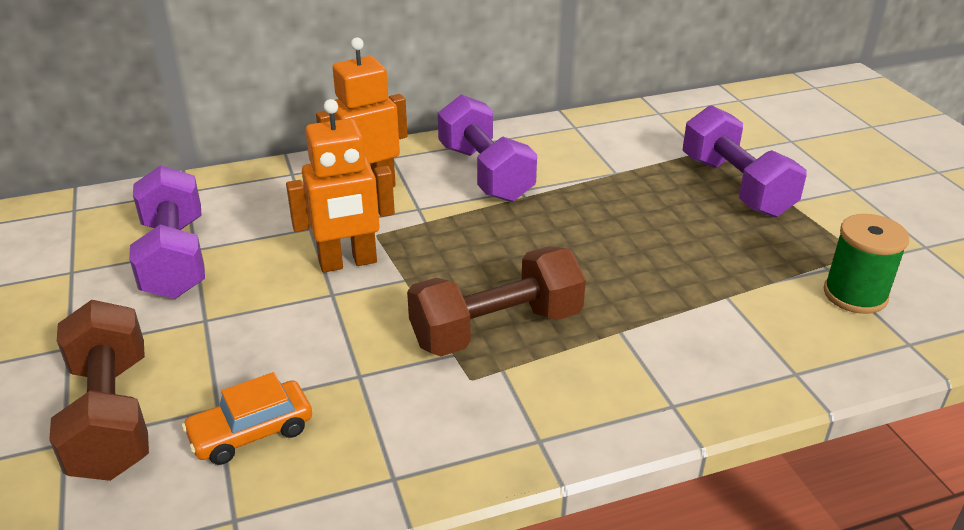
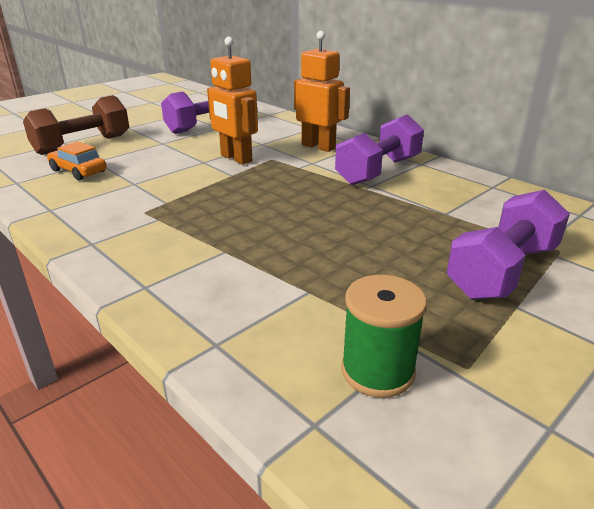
camera: 65 degrees right, 5 degrees down
(496, 329) = (198, 209): brown dumbbell -> none

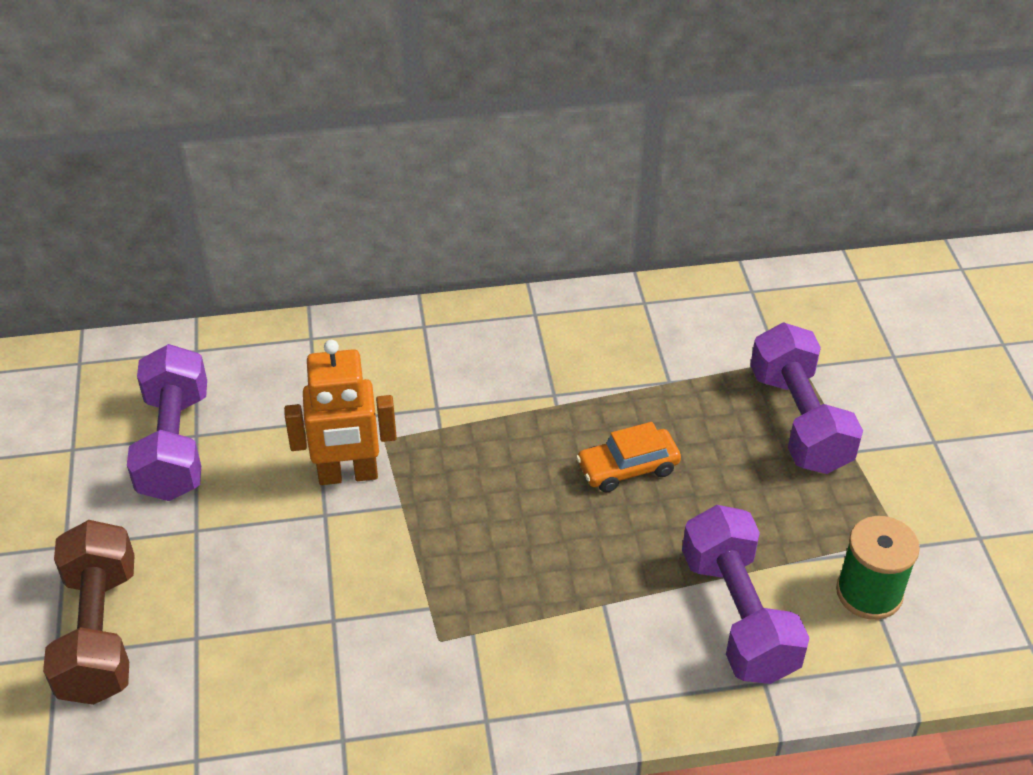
camera: 55 degrees left, 15 degrees up
(78, 171) = (223, 670): orange car -> orange car (627, 468)
(318, 146) = (390, 371): orange robot -> none
(378, 171) = (522, 364): purple dumbbell -> purple dumbbell (738, 615)

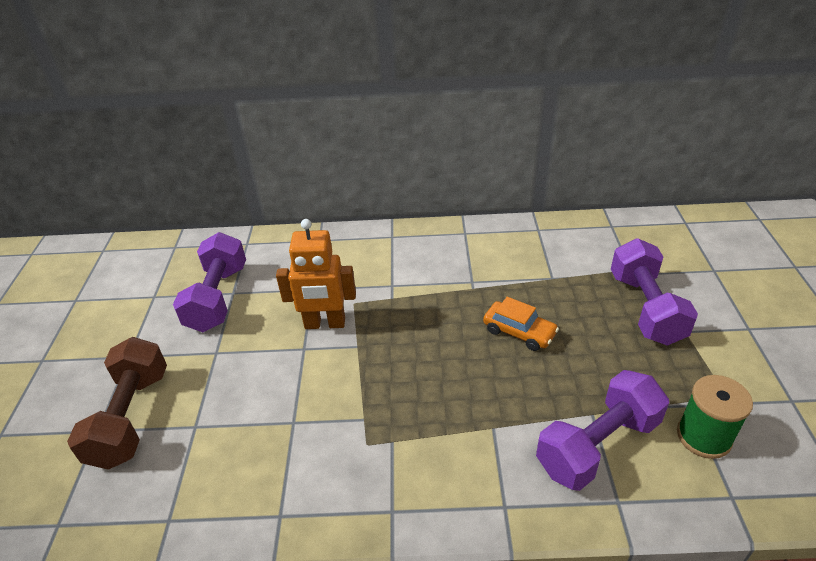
camera: 10 degrees right, 5 degrees down
(627, 468) = (519, 332): orange car -> orange car turned 135 degrees counterclockwise
(738, 615) = (598, 445): purple dumbbell -> purple dumbbell turned 60 degrees clockwise

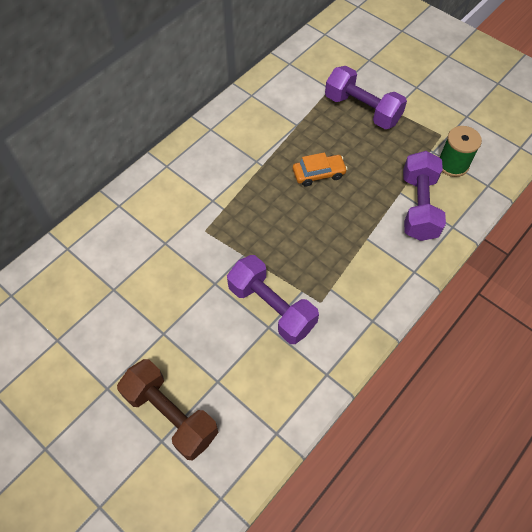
camera: 50 degrees left, 20 degrees up
(217, 298) = (108, 301): purple dumbbell -> purple dumbbell (271, 308)
(325, 324) = (206, 258): orange robot -> none

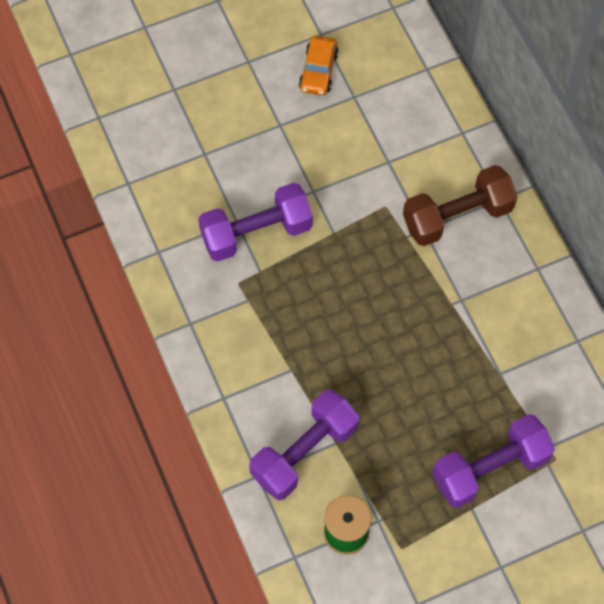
camera: 115 degrees right, 5 degrees up
(171, 414) = (194, 104): brown dumbbell -> brown dumbbell (457, 216)
(318, 174) = (408, 361): orange car -> orange car (318, 71)
(419, 206) = (304, 452): purple dumbbell -> purple dumbbell turned 75 degrees counterclockwise

